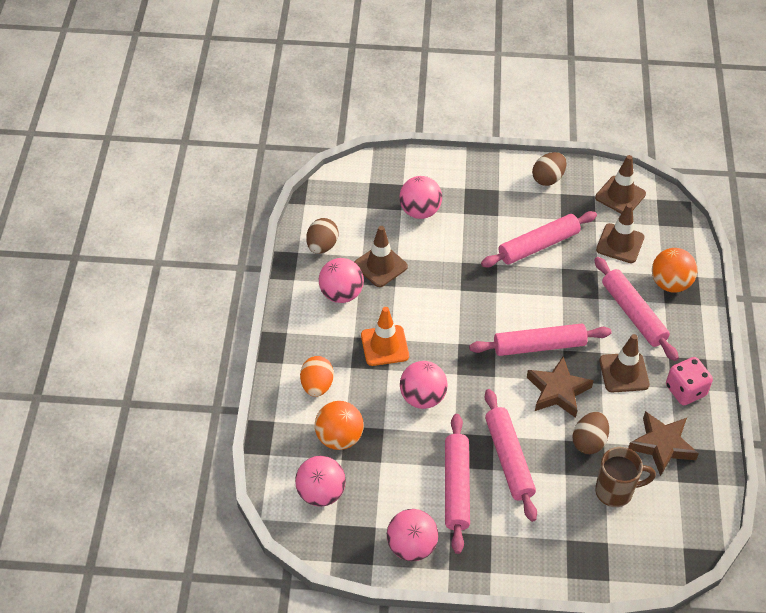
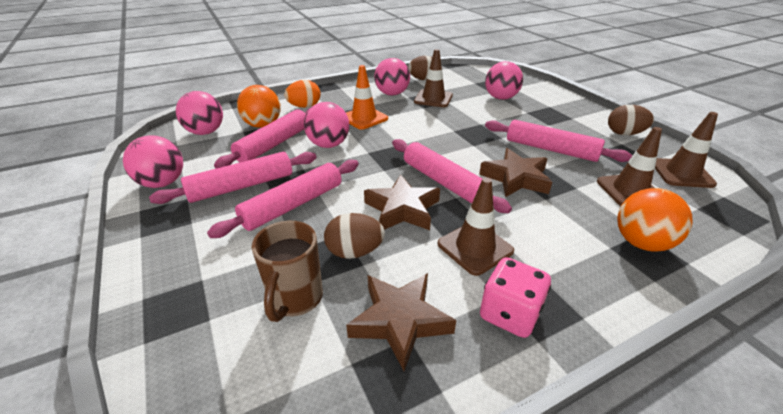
camera: 60 degrees right, 15 degrees down
(563, 297) = (516, 178): none -> brown star
(615, 491) = (295, 299): brown mug -> brown mug turned 45 degrees clockwise
(633, 314) = (560, 228): pink rolling pin -> pink rolling pin (274, 144)

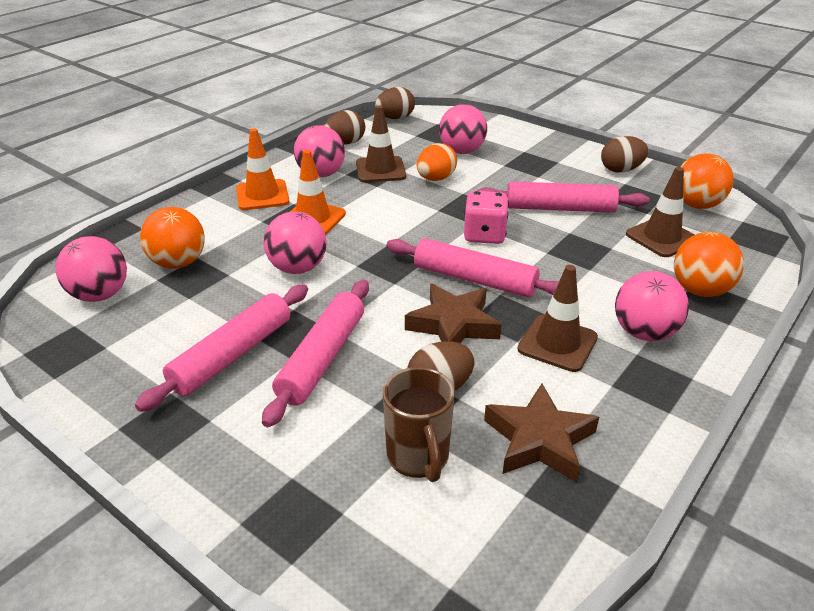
camera: 25 degrees left, 0 degrees up
(163, 183) = (113, 383): pink ball -> pink ball (644, 333)
(274, 144) = (222, 286): pink rolling pin -> none
(304, 106) = (214, 220): orange egg -> orange egg (436, 179)
(345, 98) = (262, 195): none -> orange traffic cone
(468, 71) = (395, 118): none -> brown egg
(509, 314) = (631, 397): pink dice -> pink dice (484, 235)
(516, 178) = (546, 253): brown star -> none
(682, 173) = (696, 205): brown traffic cone -> orange ball

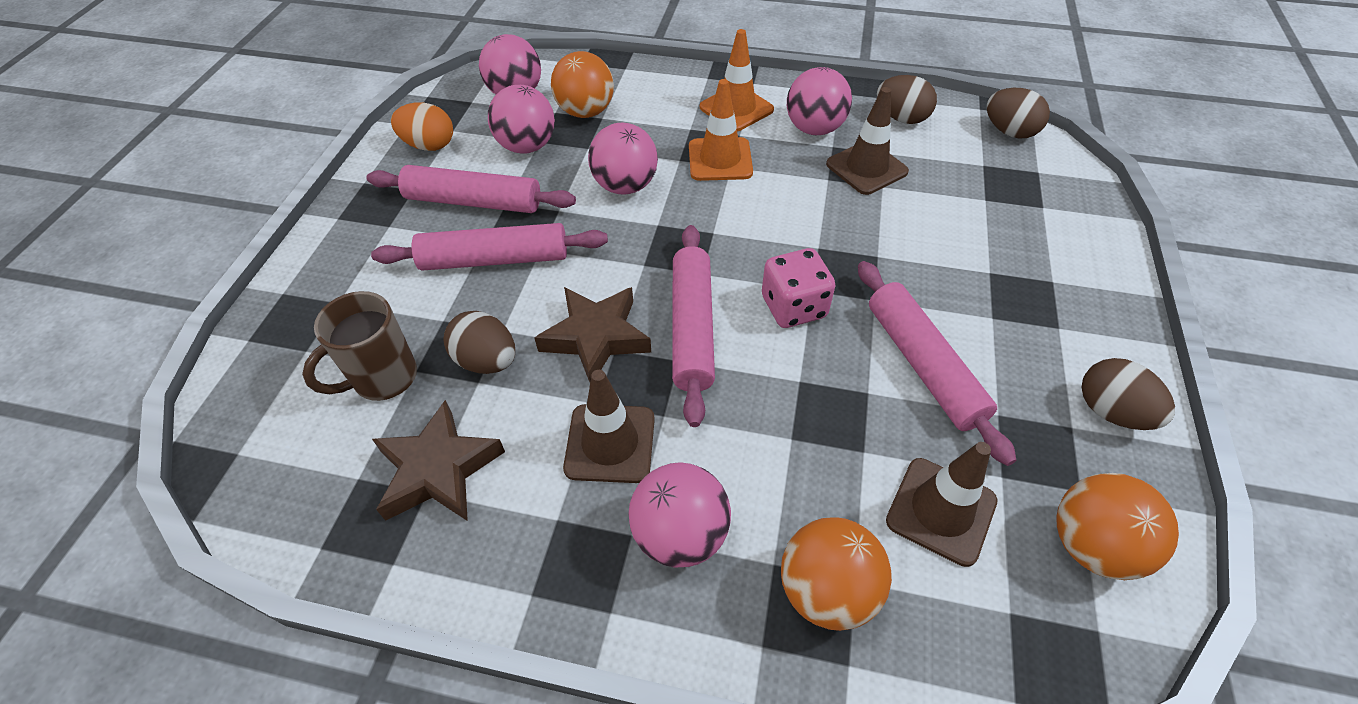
camera: 65 degrees right, 15 degrees up
(436, 179) = (889, 220): orange egg -> orange egg (429, 145)
(461, 151) = (985, 219): pink ball -> pink ball (527, 146)

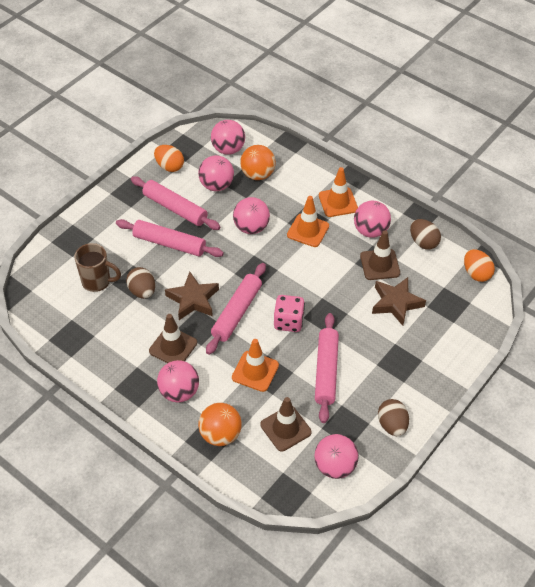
camera: 25 degrees right, 0 degrees up
(383, 378) = (97, 282): brown mug -> brown mug turned 150 degrees counterclockwise
(438, 470) = (102, 329): brown star -> brown star (396, 303)
(800, 421) = (255, 371): none -> orange traffic cone
(1009, 132) = (476, 273): brown egg -> orange egg
(1091, 545) = (335, 466): orange ball -> pink ball

